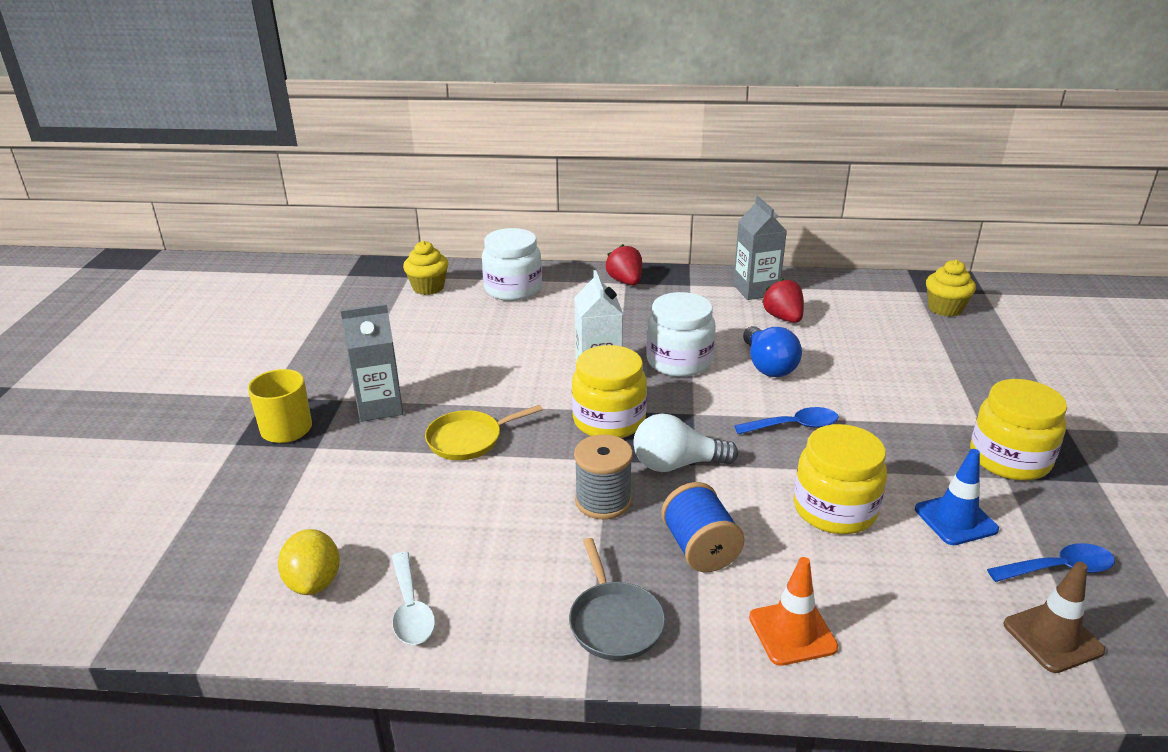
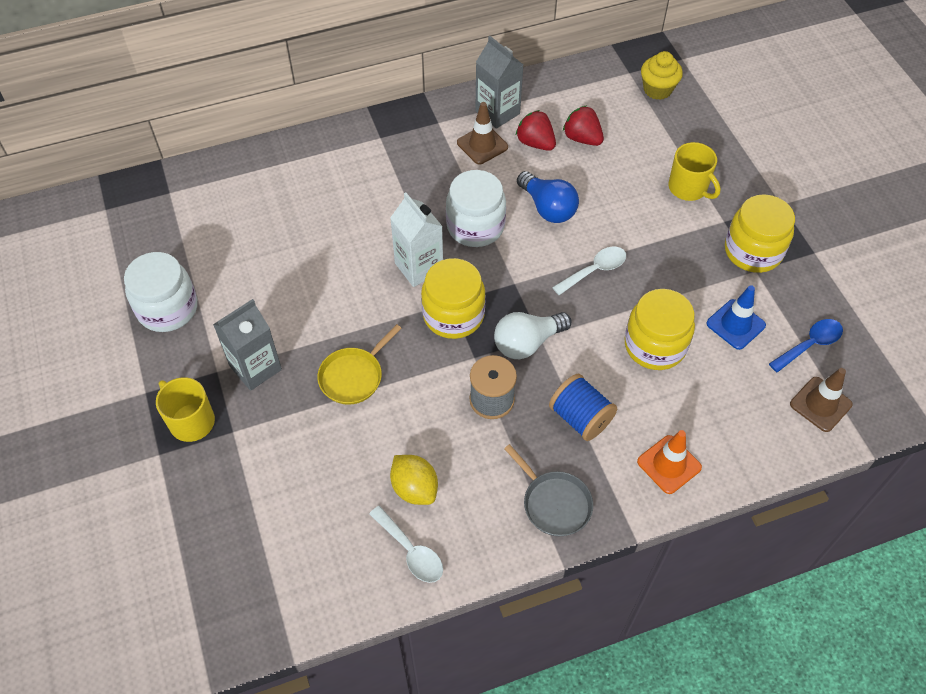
camera: 25 degrees left, 25 degrees up
(314, 582) = (325, 558): yellow lemon -> yellow lemon (414, 488)
(428, 287) = (199, 202): yellow cupcake -> none
(513, 289) = (282, 179): white jar -> white jar (167, 308)
(625, 281) = (379, 136): red strawberry -> red strawberry (582, 138)
(725, 308) = (482, 145): none -> brown traffic cone
(793, 426) = (594, 270): blue spoon -> white spoon
(946, 388) = (688, 188): none -> yellow mug

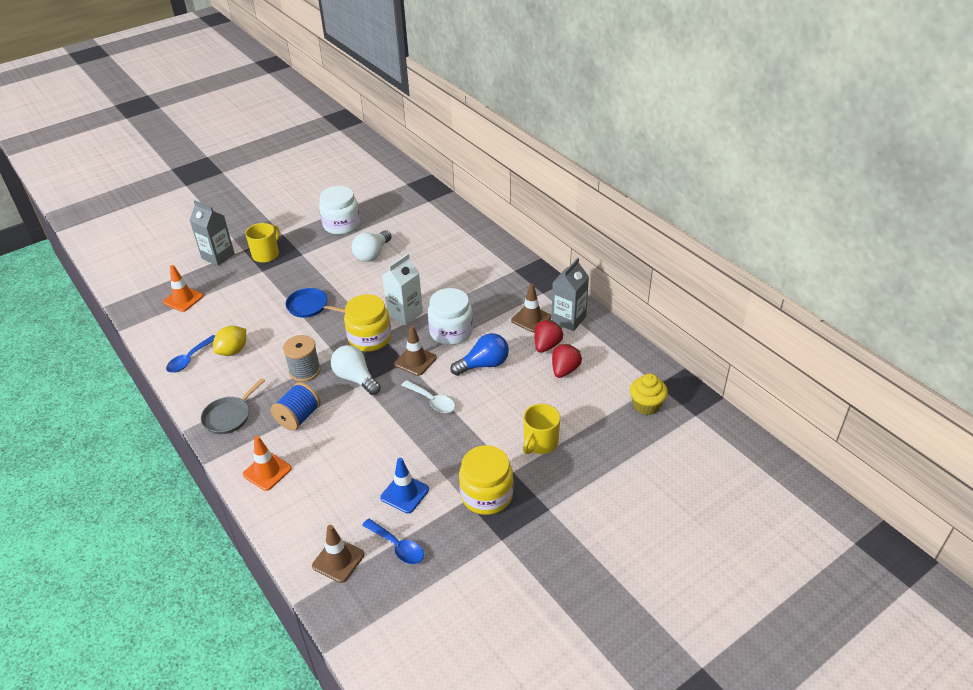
camera: 75 degrees right, 15 degrees down
(253, 555) = (183, 299): none -> orange traffic cone
(255, 368) = (307, 267): grey carton -> grey carton (218, 256)
(265, 282) = (372, 254): none -> white light bulb
(353, 376) = (310, 306): yellow pan -> blue pan
(410, 551) = (189, 359): white spoon -> blue spoon
(516, 273) = (415, 361): none -> brown traffic cone
(547, 208) = (483, 365): blue light bulb -> blue light bulb turned 150 degrees counterclockwise
(655, 345) = (371, 447): yellow jar -> none

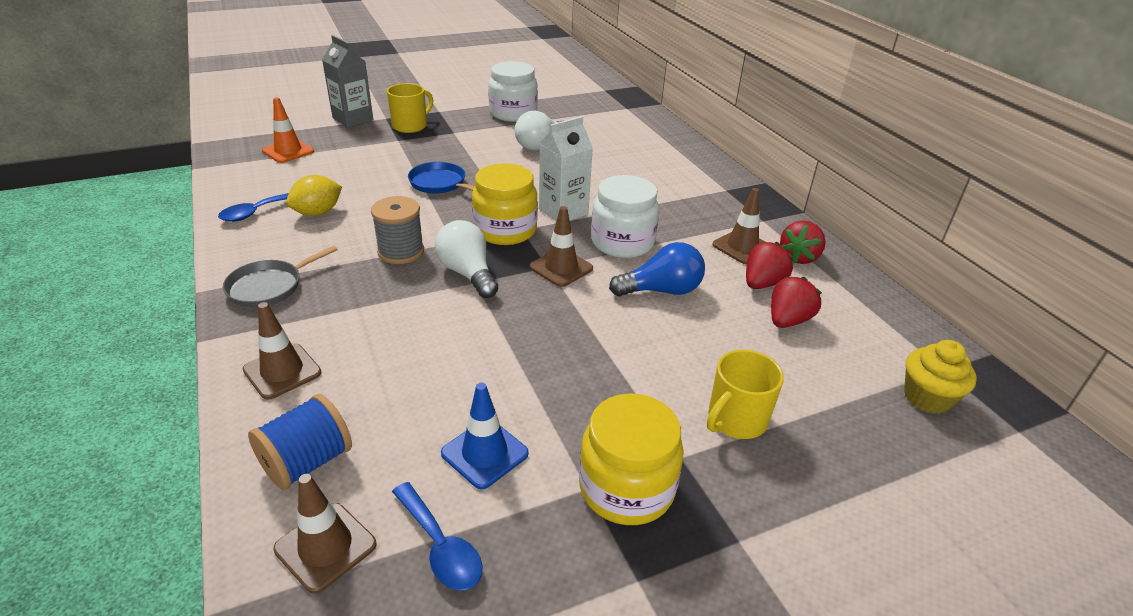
camera: 10 degrees right, 5 degrees down
(267, 471) = (282, 371): orange traffic cone -> brown traffic cone
(298, 417) = (365, 306): blue spool -> blue spool (307, 462)
(432, 401) = (570, 323): white spoon -> none
(568, 319) = (799, 257): grey carton -> red strawberry

